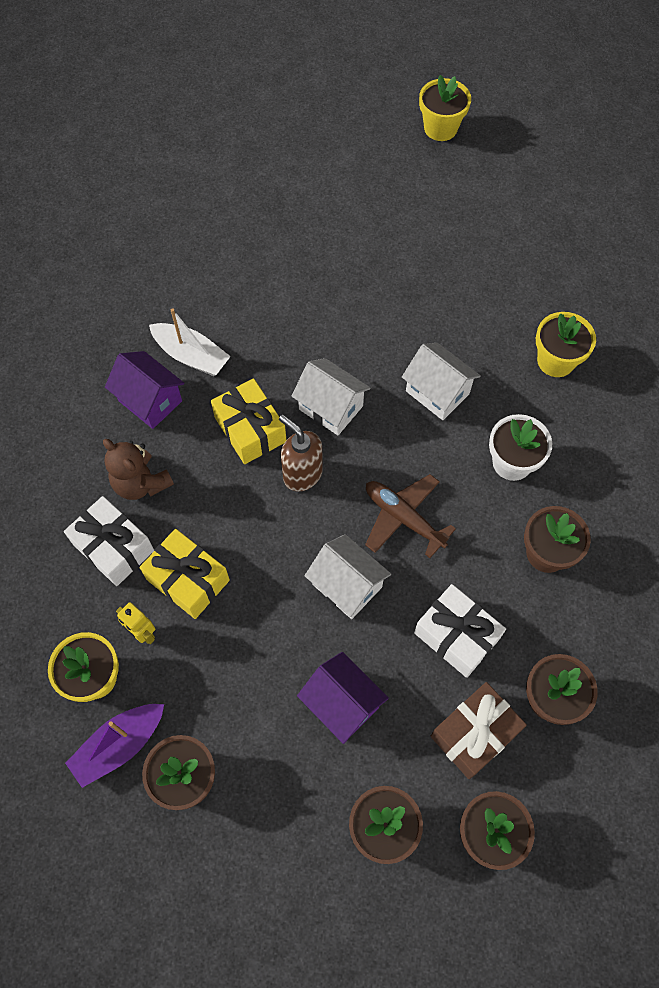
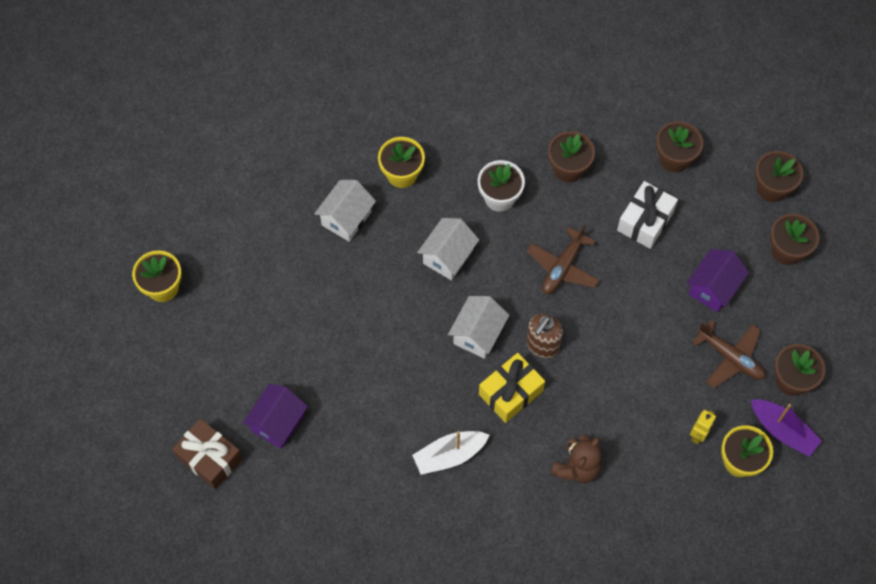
camera: 100 degrees left, 0 degrees up
(113, 547) = (636, 474): white gift -> none
(150, 401) = (500, 479): purple house -> purple house (277, 423)
(188, 580) = (649, 412): yellow gift -> none
(191, 356) = (449, 455): white boat -> white boat turned 135 degrees counterclockwise
(237, 701) = (730, 358): none -> brown plane
(347, 585) = (626, 298): white house -> white house (346, 218)
(474, 734) = (710, 202): brown gift -> brown gift (209, 458)

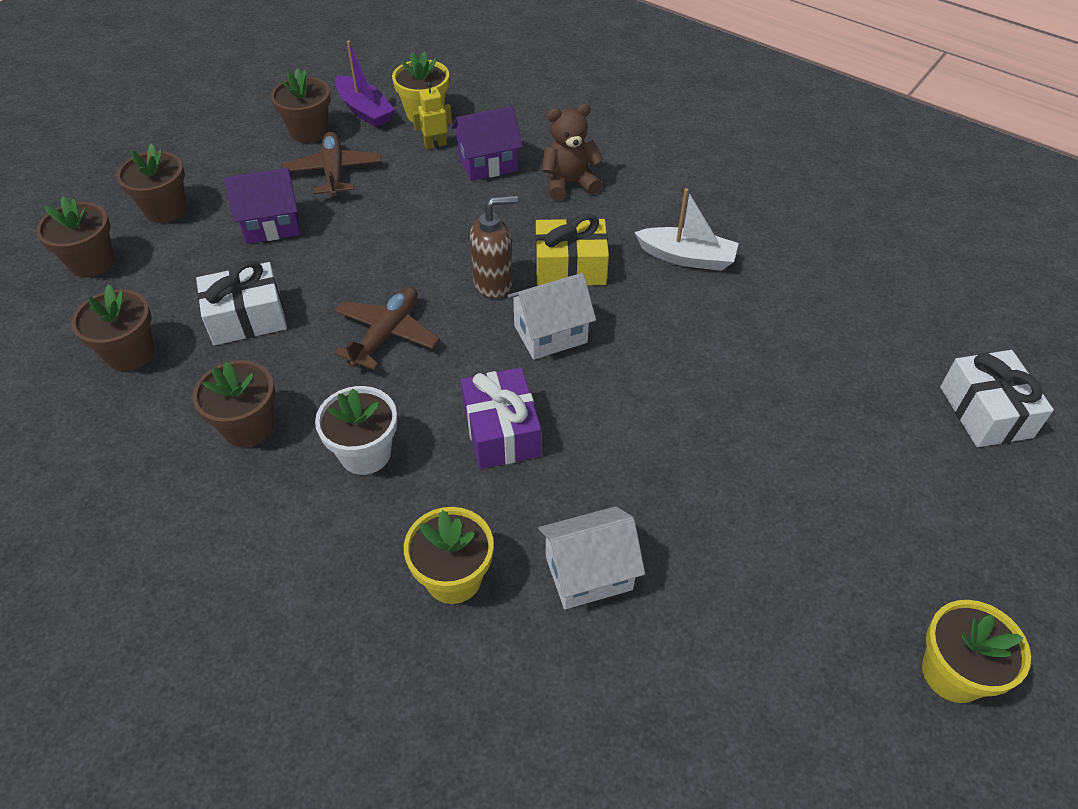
camera: 140 degrees left, 15 degrees down
(209, 458) = (985, 412): brown gift -> white gift
(277, 423) = (869, 395): purple house -> purple house (488, 163)
(448, 257) = (501, 431): white house -> purple gift
(562, 267) = (386, 334): brown plane -> brown plane turned 45 degrees counterclockwise
(782, 431) = (364, 110): purple boat -> purple boat turned 150 degrees clockwise

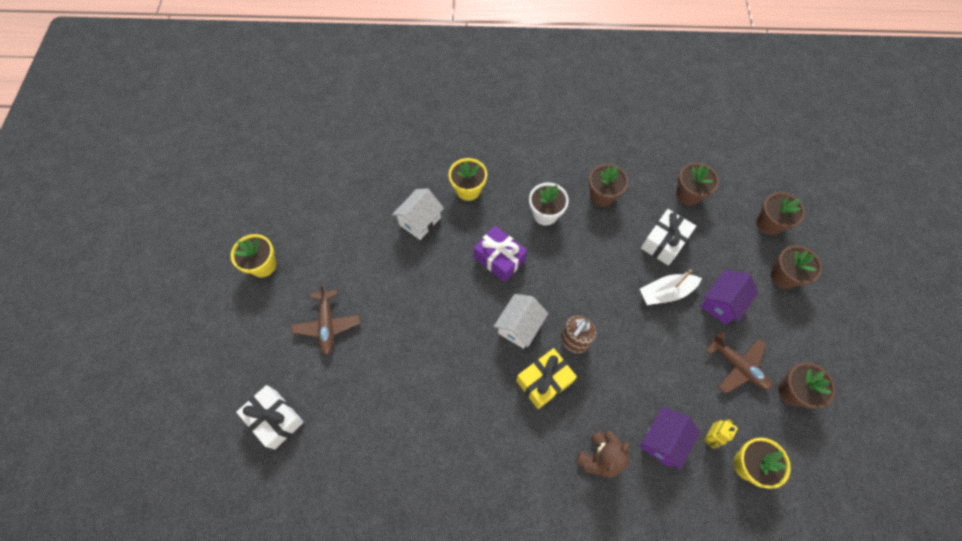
camera: 145 degrees right, 15 degrees up
(364, 110) = (786, 439): purple boat -> none
(386, 334) = (594, 275): brown plane -> brown plane (327, 325)
(686, 257) = (486, 435): white boat -> white boat (666, 292)

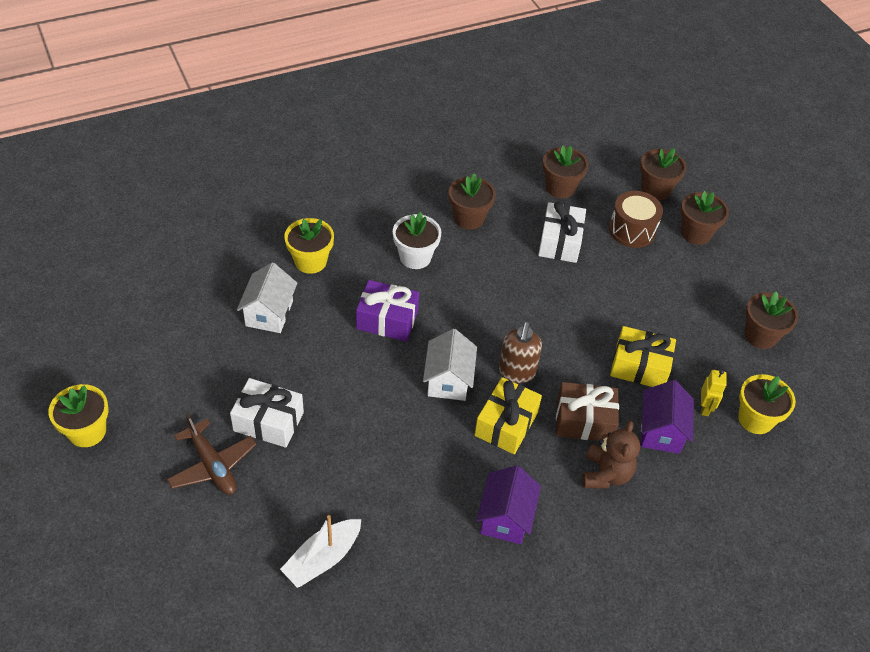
camera: 30 degrees left, 15 degrees down
(275, 419) = (201, 594): white gift -> white gift (268, 421)
(605, 404) = (584, 421): none -> brown gift
(666, 292) = (588, 289): white boat -> white boat (323, 558)
(674, 377) = (639, 366): none -> yellow gift
(721, 303) = (649, 279): purple house -> purple house (505, 518)
(729, 253) = (632, 230): none -> brown drum
(738, 366) = (696, 332): brown plane -> none

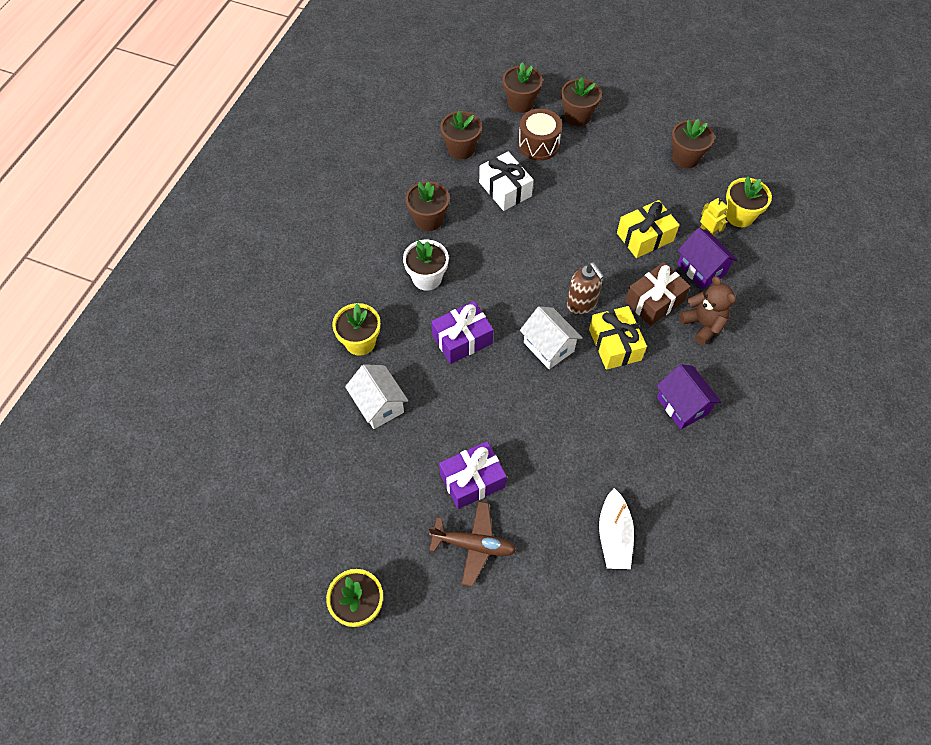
camera: 40 degrees left, 10 degrees up
(268, 421) = (472, 480): white gift -> purple gift

